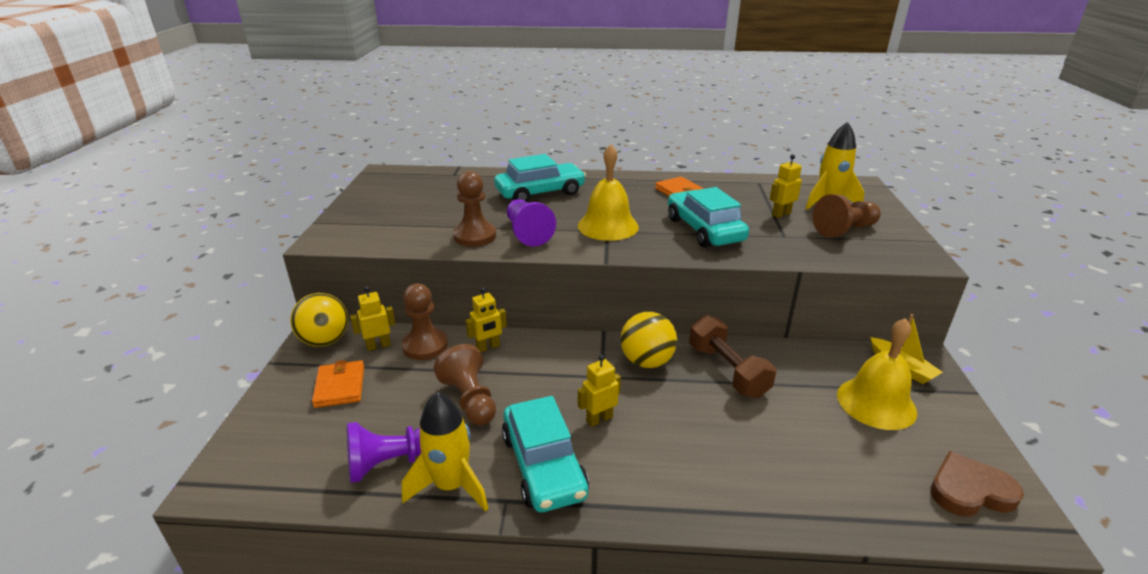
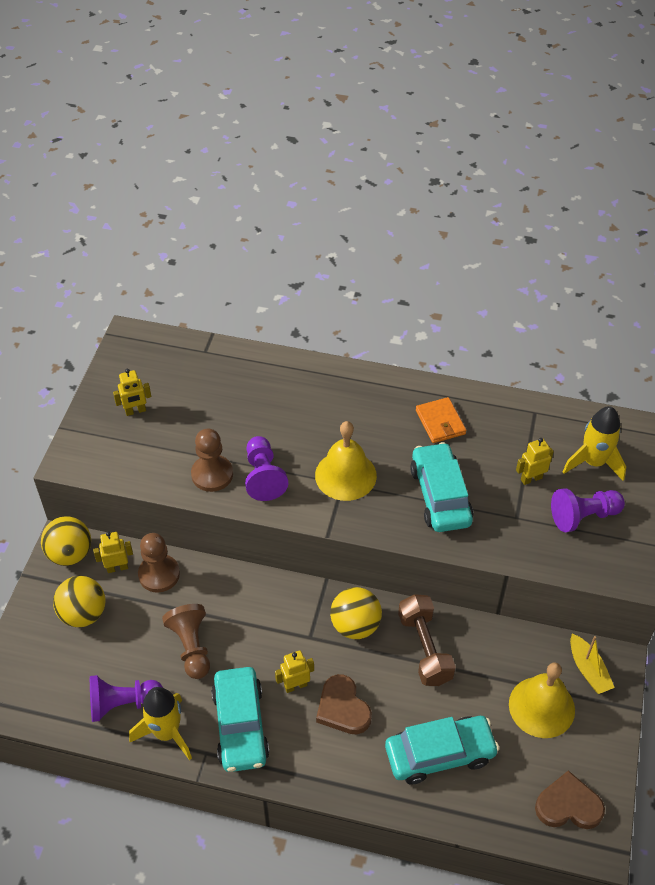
camera: 10 degrees right, 20 degrees up
(340, 386) = (83, 614): orange wallet -> yellow ball
(488, 347) = (215, 585): yellow robot -> yellow robot (135, 411)
(540, 193) = (291, 402): turquoise car -> turquoise car (440, 754)
(660, 432) = (343, 708): none -> brown heart
(844, 230) = (583, 516): brown pawn -> purple pawn

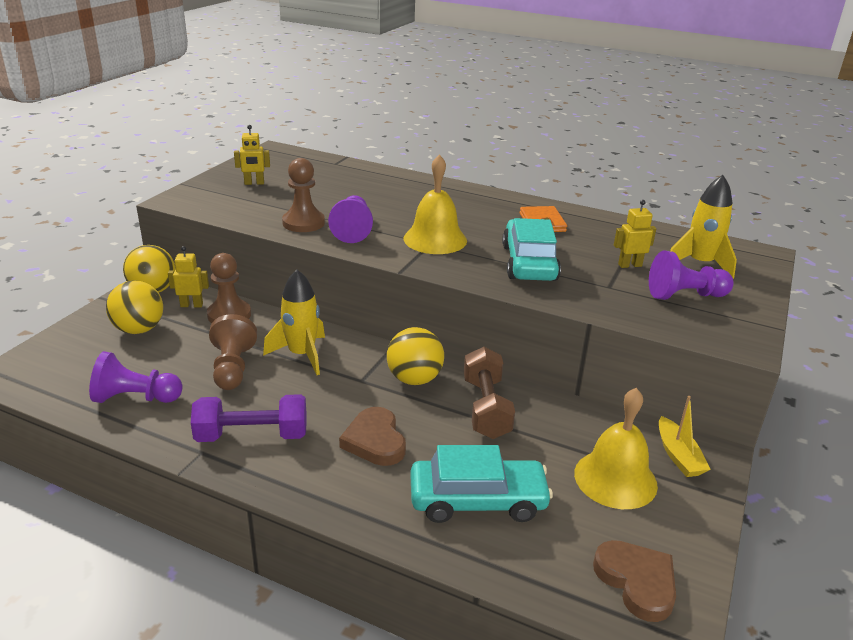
camera: 10 degrees right, 20 degrees down
(167, 733) = (168, 428): yellow rocket -> yellow rocket (301, 355)
(240, 725) = (252, 436): turquoise car -> purple dumbbell
(295, 685) = (329, 414): yellow robot -> none
(568, 805) = (637, 582): brown heart -> brown heart turned 45 degrees clockwise

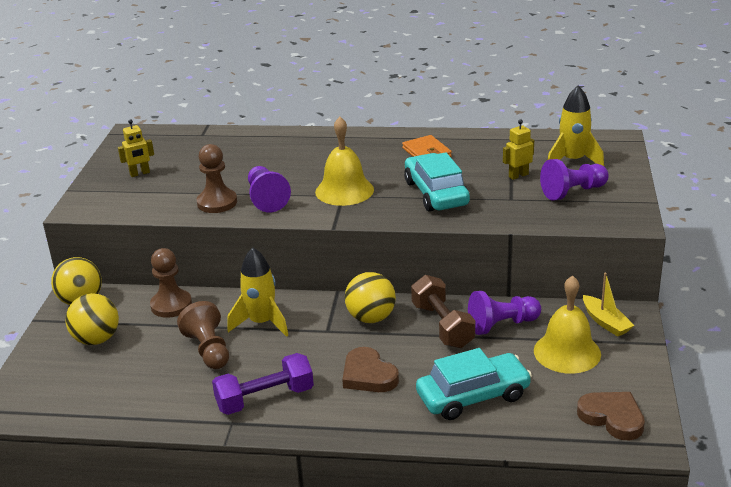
camera: 15 degrees left, 0 degrees up
(136, 398) = (141, 397): purple pawn -> purple pawn (502, 325)
(191, 305) = (129, 305): yellow robot -> none

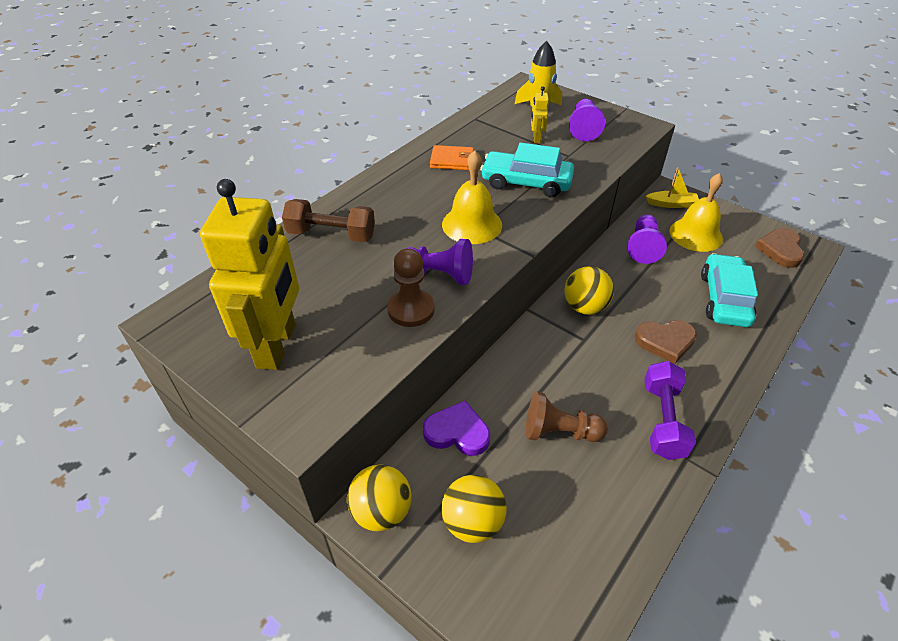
camera: 60 degrees left, 15 degrees up
(140, 173) = (277, 346): yellow robot -> yellow robot, size x2.49
(171, 305) = (457, 432): brown pawn -> purple heart
(262, 323) = (542, 376): yellow rocket -> none
(442, 326) = (624, 275): brown dumbbell -> brown dumbbell (331, 234)
(612, 417) = (780, 250): brown heart -> brown heart turned 60 degrees counterclockwise

